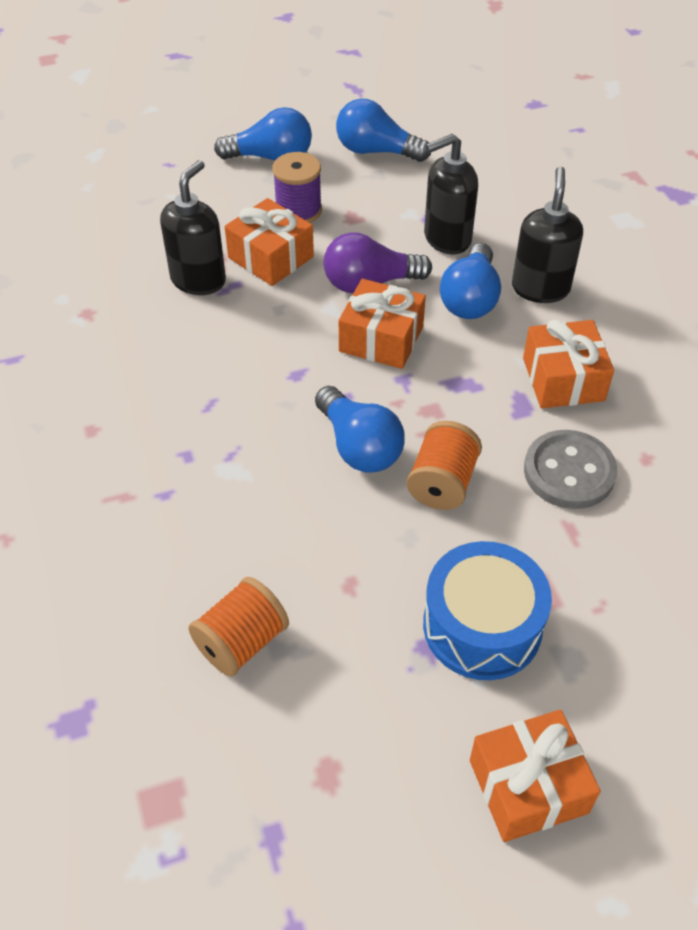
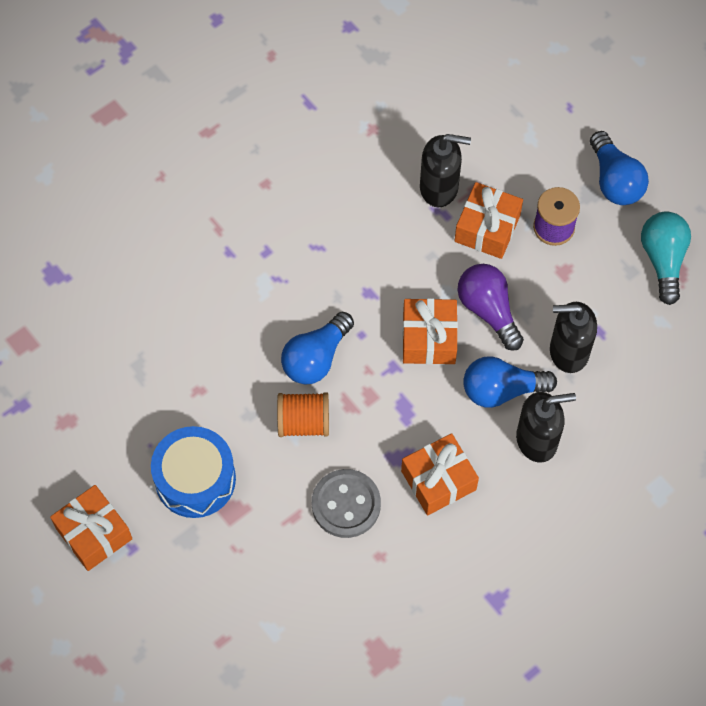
camera: 70 degrees right, 15 degrees up
(241, 642) = (135, 342): orange spool -> none
(376, 151) = (663, 260): blue light bulb -> turquoise light bulb
(446, 239) = (568, 351): black soap dispenser -> black soap dispenser turned 45 degrees counterclockwise

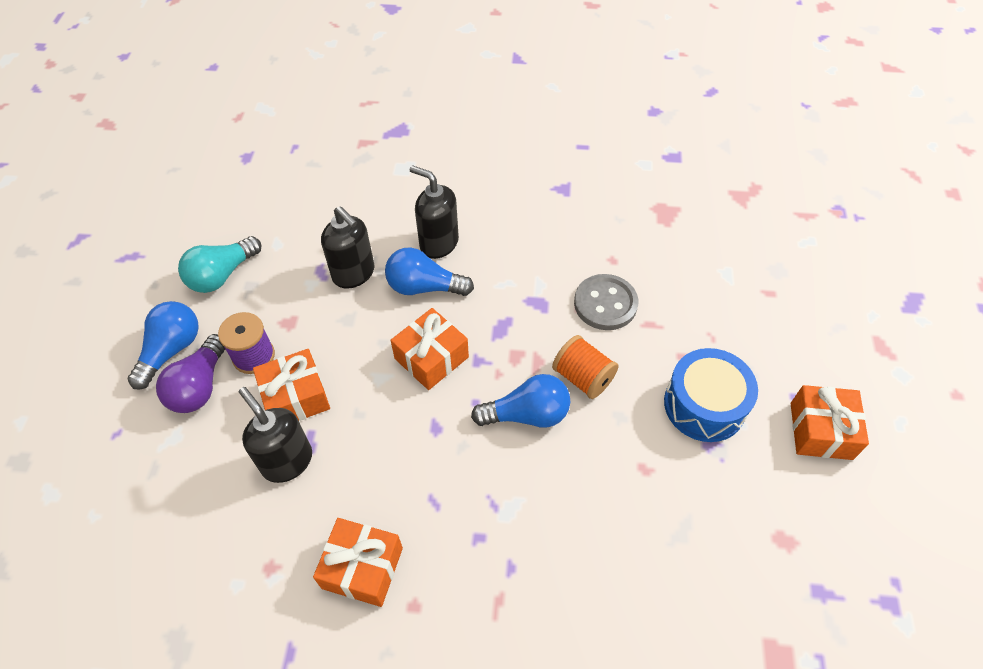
camera: 135 degrees left, 10 degrees down
(438, 480) = (527, 270): orange gift -> orange gift (362, 568)
(488, 310) = (369, 341): purple light bulb -> purple light bulb (200, 386)
(501, 390) = (424, 287): blue light bulb -> blue light bulb turned 150 degrees clockwise

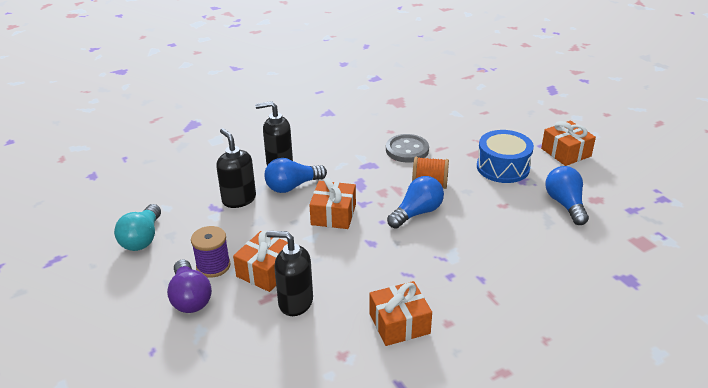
camera: 35 degrees left, 20 degrees down
(171, 350) = (147, 291): blue light bulb -> blue light bulb (565, 204)
(354, 274) = (239, 199): black soap dispenser -> black soap dispenser turned 135 degrees counterclockwise

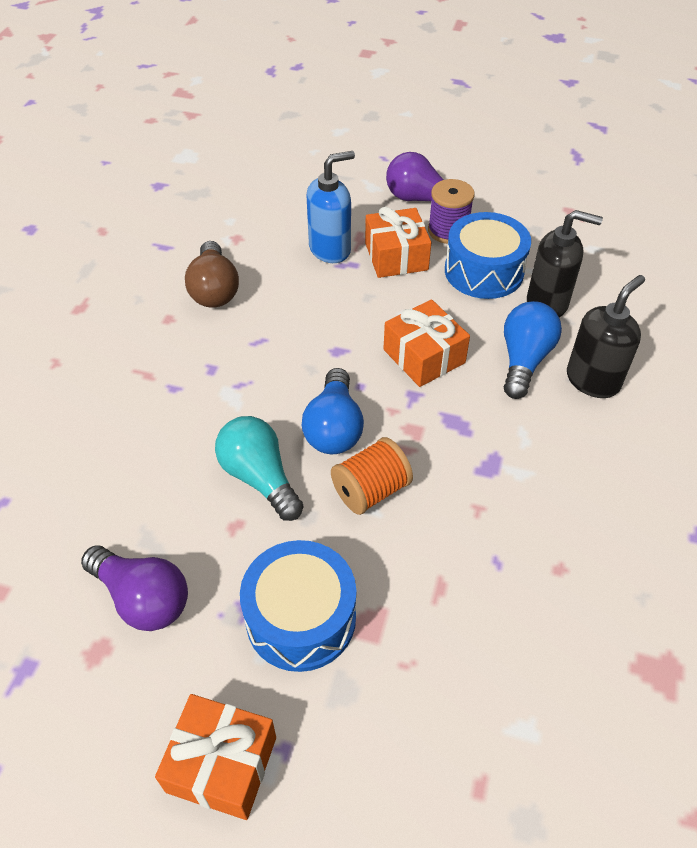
camera: 135 degrees right, 15 degrees up
(142, 238) = (550, 211): turquoise light bulb -> turquoise light bulb (259, 477)
(237, 232) = (484, 271): none -> blue drum
(295, 302) = (330, 249): black soap dispenser -> blue soap dispenser
(399, 323) = (214, 290): orange gift -> brown light bulb
(407, 150) = (481, 540): grey button -> none
(565, 204) = (143, 598): blue light bulb -> purple light bulb

